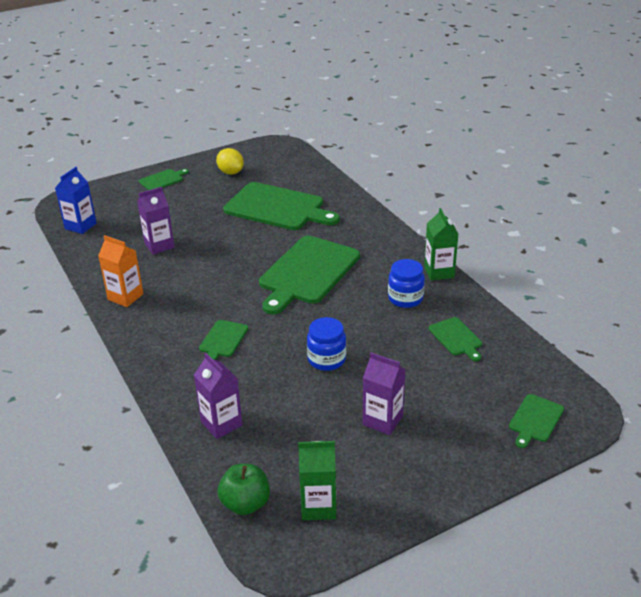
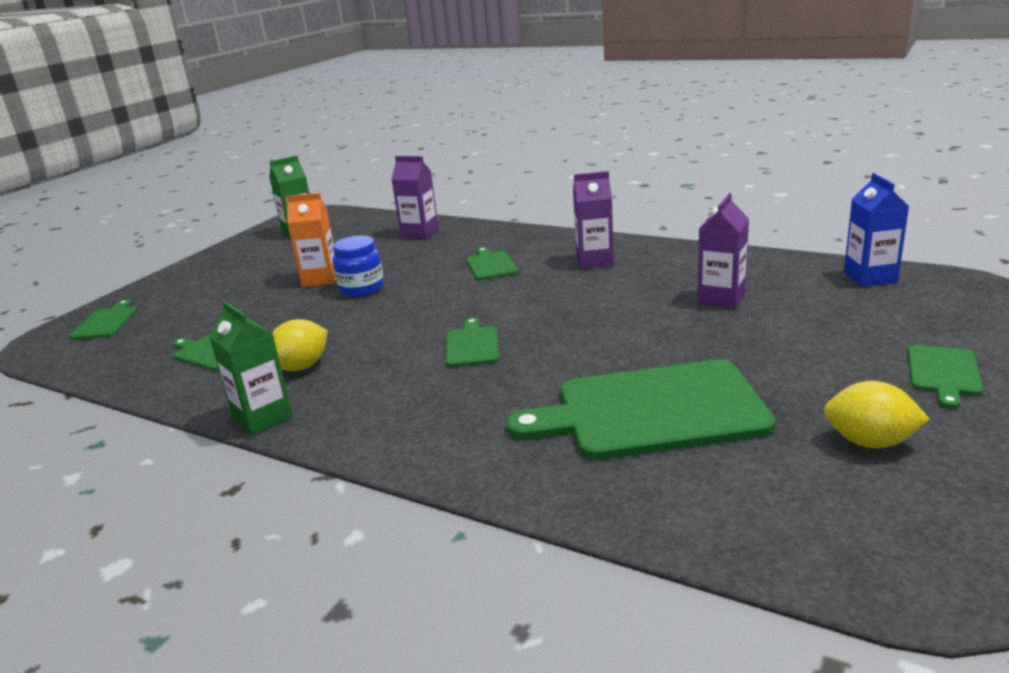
camera: 150 degrees right, 10 degrees down
(125, 297) = (653, 254): orange carton -> orange carton (320, 279)
(245, 503) = (356, 218): green apple -> none
(307, 272) = (472, 345): green cutting board -> green cutting board, size x0.46
(382, 420) = (272, 276): purple carton -> purple carton (594, 261)
(405, 298) = (301, 367): blue jar -> yellow lemon

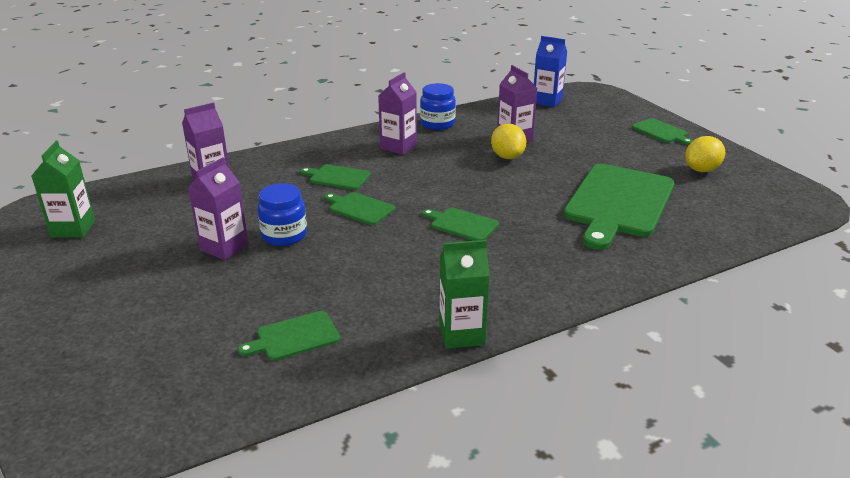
camera: 60 degrees left, 5 degrees up
(106, 322) = (94, 393): green cutting board -> green cutting board (359, 208)
(301, 367) = (395, 298): yellow lemon -> yellow lemon (507, 157)
(320, 279) = (224, 247): orange carton -> purple carton
(681, 255) = (437, 124): none -> blue jar

